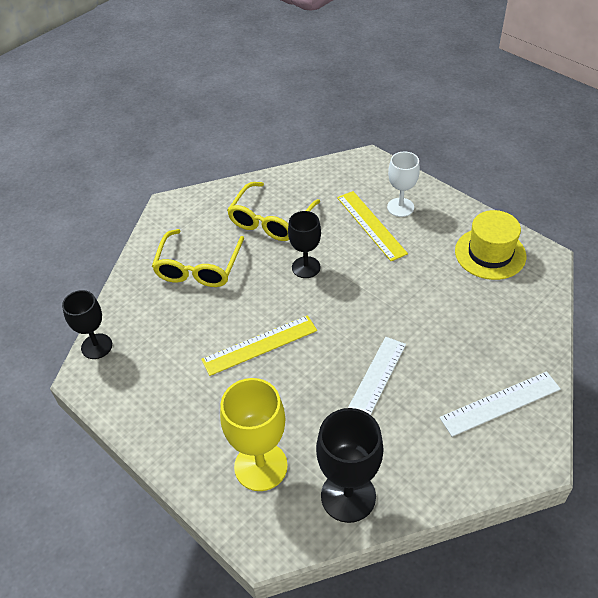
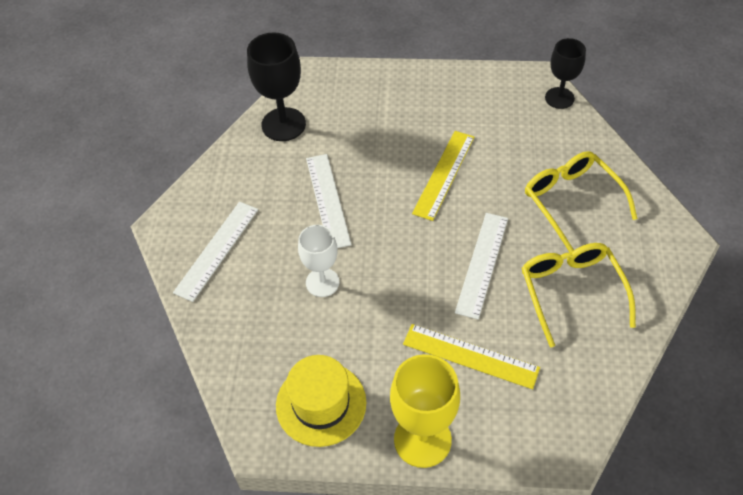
camera: 140 degrees right, 5 degrees up
(261, 466) = (356, 105): yellow goblet -> yellow goblet (422, 439)
(306, 267) = (482, 264): black goblet -> white ruler
(400, 207) = (462, 403): white goblet -> white goblet (322, 282)

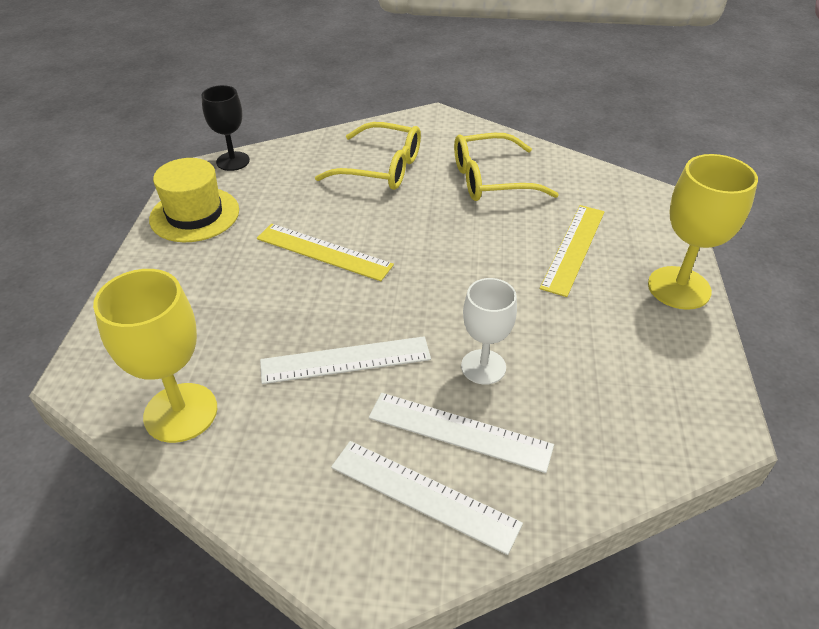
camera: 90 degrees left, 10 degrees down
(283, 124) = (181, 412): black goblet -> yellow goblet
(321, 404) = (658, 369): yellow hat -> yellow hat (194, 214)
(482, 264) = (457, 232): white ruler -> white ruler (459, 431)
(572, 202) = (380, 168): yellow glasses -> yellow glasses turned 135 degrees counterclockwise

